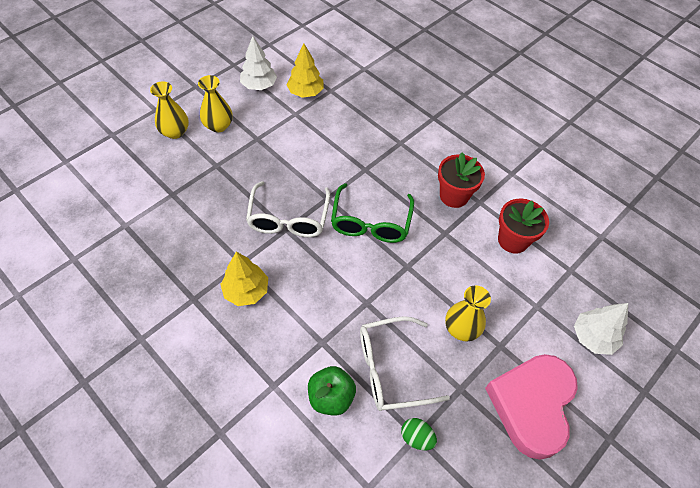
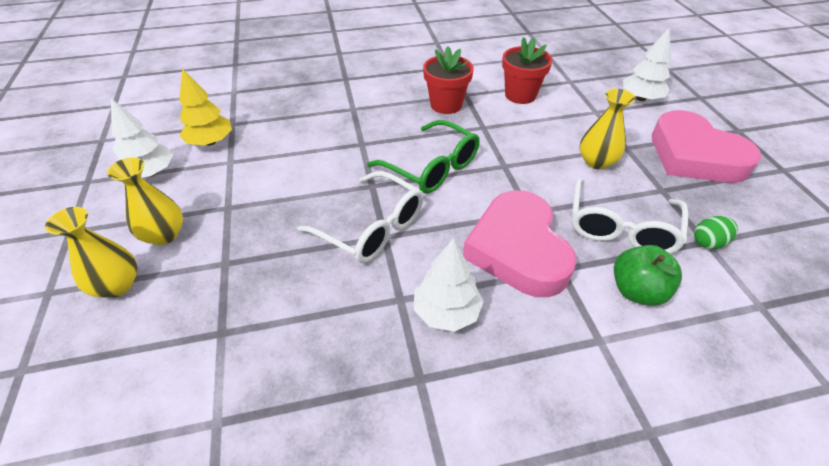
camera: 55 degrees left, 10 degrees down
(246, 291) = (446, 311): yellow tree -> white tree
(323, 309) = (518, 249): none -> pink heart

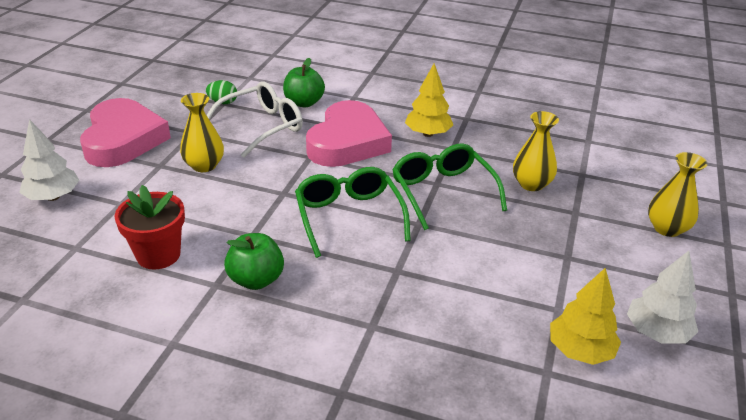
camera: 150 degrees left, 10 degrees down
(164, 235) = (631, 254): yellow vase -> yellow vase (531, 184)
(371, 227) = (443, 192): white glasses -> green glasses
(446, 105) = (256, 280): red flower pot -> green apple
(446, 311) = (428, 134): white tree -> yellow tree

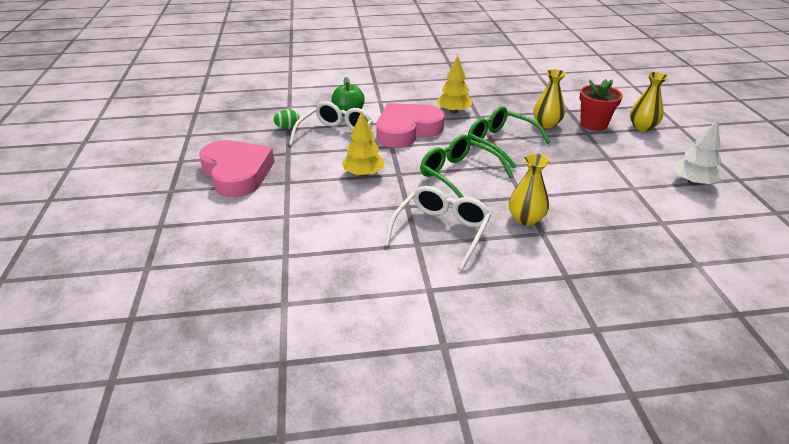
camera: 25 degrees left, 0 degrees up
(53, 197) = (225, 228): white tree -> none
(158, 255) = (355, 239): red flower pot -> red flower pot (593, 124)
(204, 165) = (322, 172): yellow vase -> yellow vase (526, 219)
(256, 280) = (441, 232): green apple -> white glasses
(347, 142) = (407, 130): pink heart -> pink heart turned 120 degrees counterclockwise
(580, 350) = (666, 205): yellow tree -> yellow tree (363, 174)

